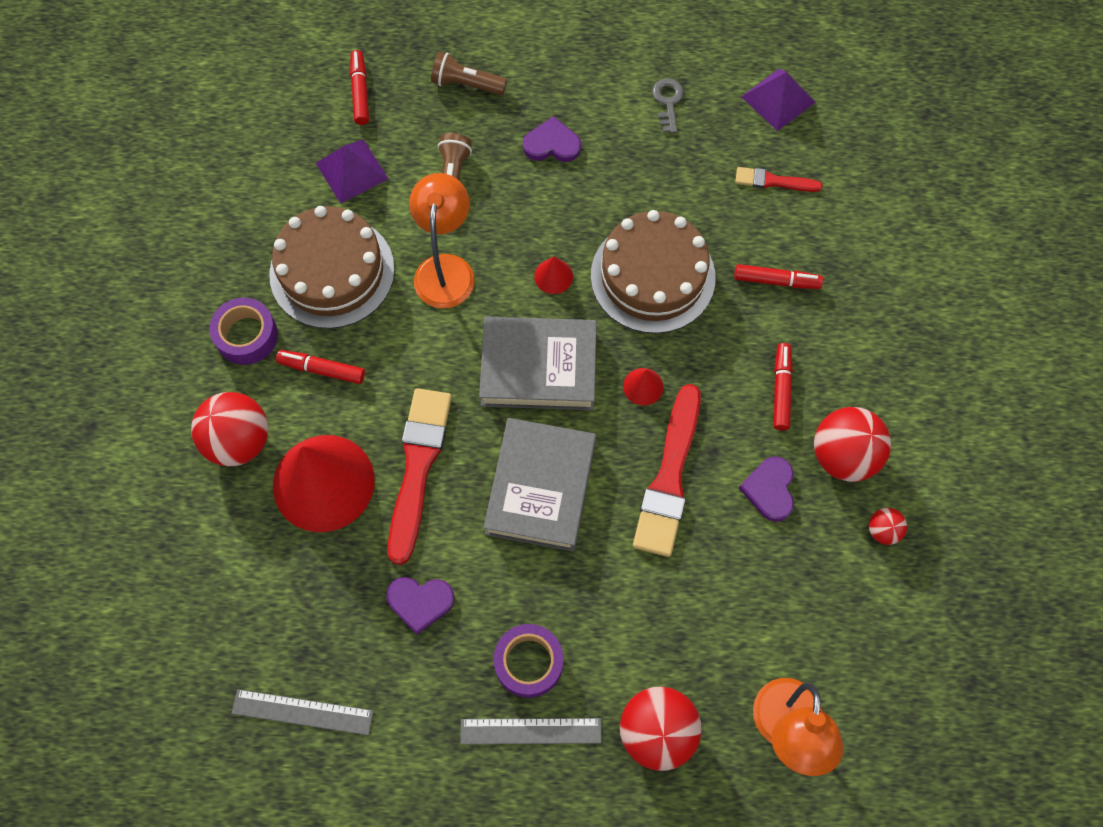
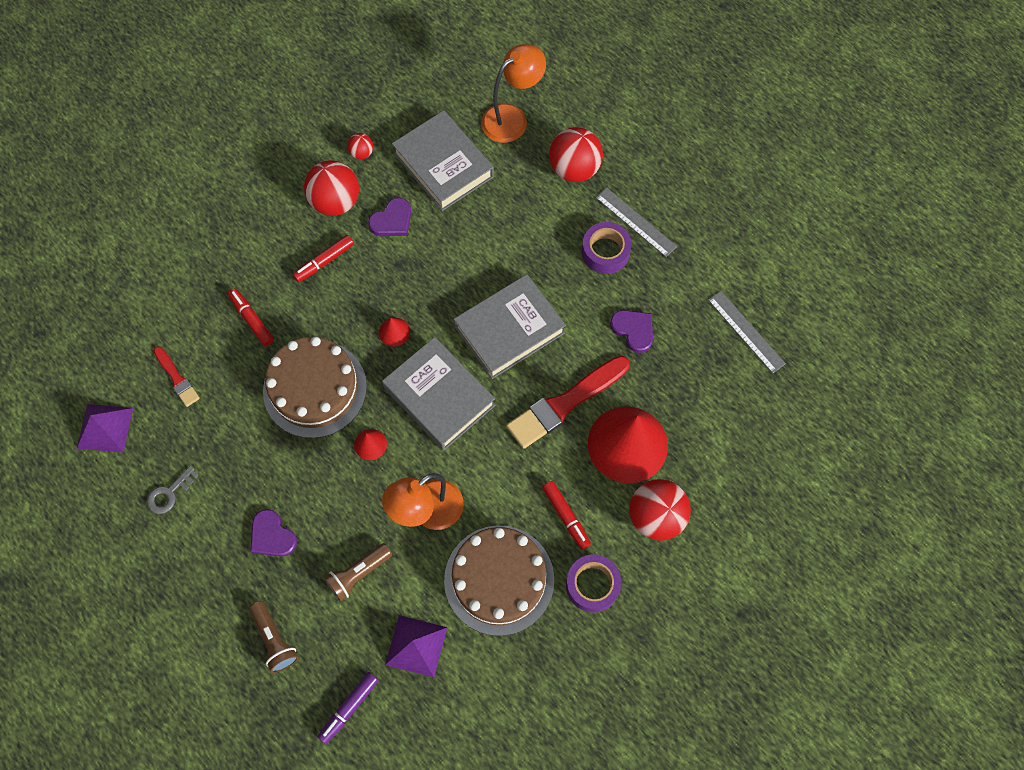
camera: 135 degrees left, 0 degrees up
(360, 92) = (349, 708): red marker -> purple marker
(669, 477) = (436, 273): red brush -> none
(791, 599) = (443, 165): none -> grey book

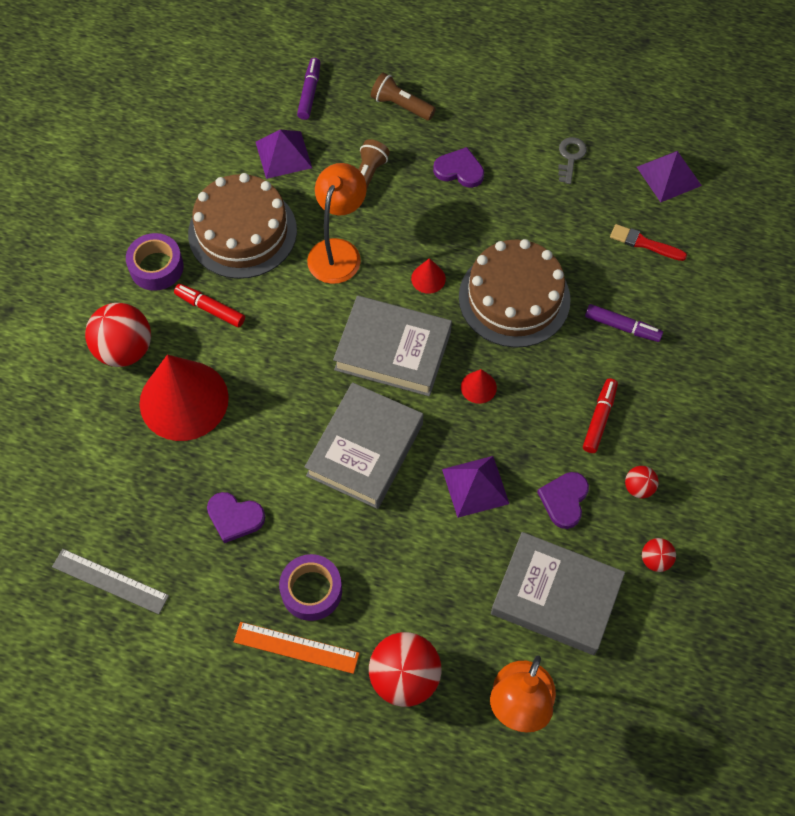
camera: 150 degrees right, 5 degrees down
(252, 319) = (622, 327): red marker -> purple marker
(335, 202) = (638, 488): red ball -> red ball, size x0.49
(447, 262) = (475, 486): none -> purple pyramid
(565, 403) = (266, 407): red brush -> none
(635, 222) = (296, 647): grey ruler -> orange ruler

